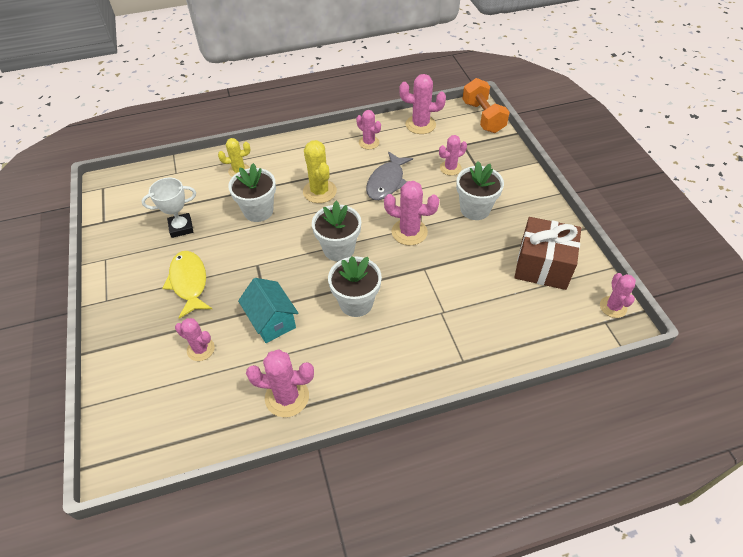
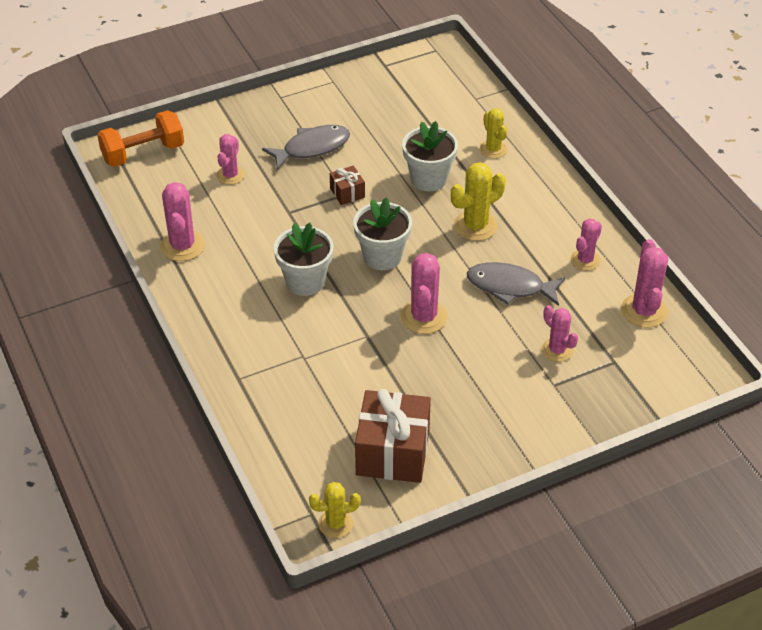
camera: 80 degrees right, 5 degrees down
(181, 227) = (388, 124): white trophy -> none
(189, 282) = (312, 148): yellow fish -> grey fish
(256, 263) = (347, 193): none -> brown gift
(272, 321) = (271, 219): turquoise house -> none
(475, 209) = (481, 380): white flower pot -> none
(483, 117) = (688, 382): orange dumbbell -> orange dumbbell (143, 153)
(613, 307) = (335, 523): pink cactus -> yellow cactus

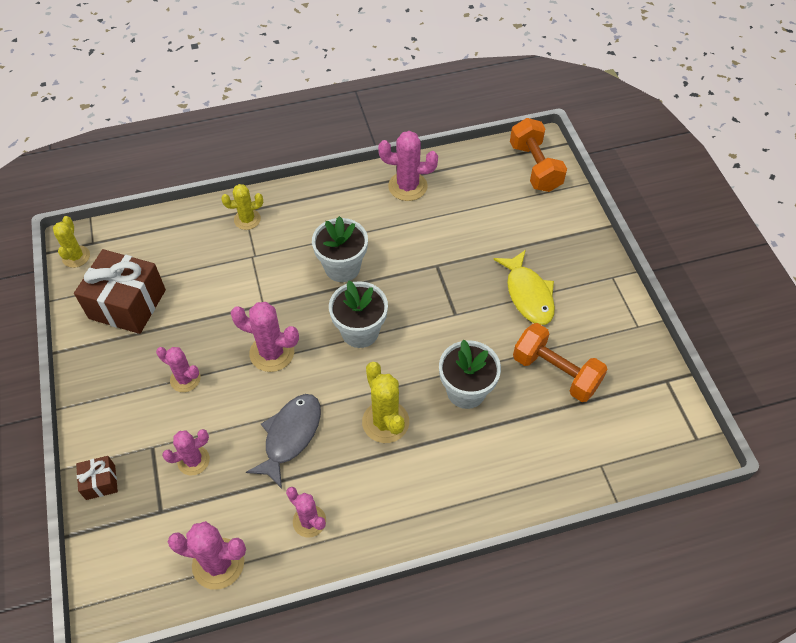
camera: 100 degrees right, 10 degrees up
(230, 175) = (495, 226): pink cactus -> pink cactus (185, 379)
(312, 148) = (528, 294): grey fish -> yellow fish
(347, 193) = (456, 315): brown gift -> brown gift (100, 482)
(394, 127) = (555, 372): none -> orange dumbbell
(493, 149) = (507, 465): yellow cactus -> yellow cactus (247, 219)

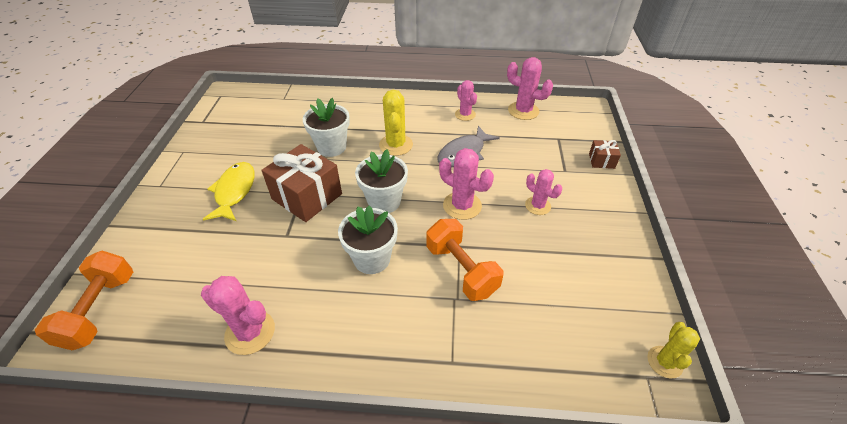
camera: 160 degrees left, 10 degrees down
(127, 304) = (594, 284): brown gift -> brown gift (307, 196)
(193, 460) = (534, 157): pink cactus -> none
(247, 219) = (451, 348): yellow cactus -> none
(555, 372) = (265, 142): orange dumbbell -> orange dumbbell (461, 270)

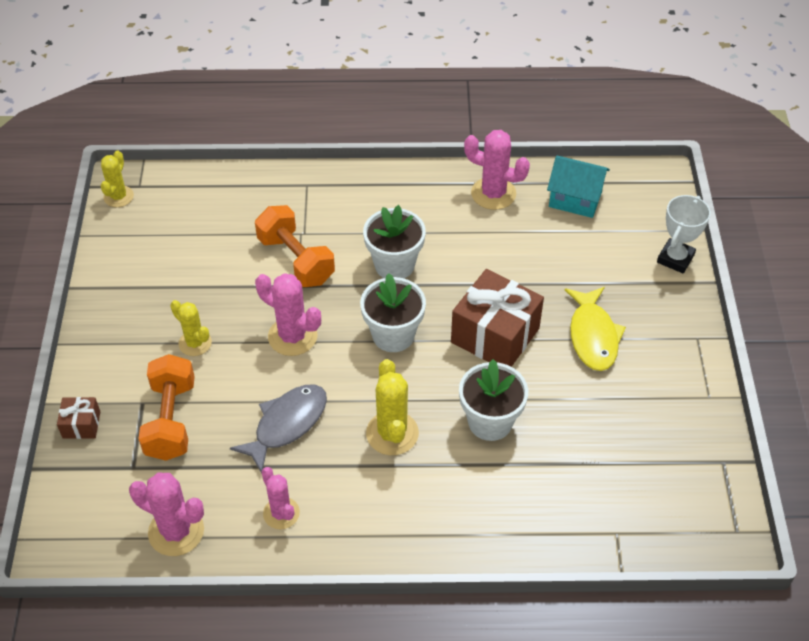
camera: 175 degrees right, 5 degrees up
(100, 310) = (646, 201): orange dumbbell -> orange dumbbell (171, 420)
(123, 247) = (675, 258): none -> white trophy
(170, 318) = (575, 199): none -> turquoise house
(537, 206) = (195, 343): pink cactus -> yellow cactus

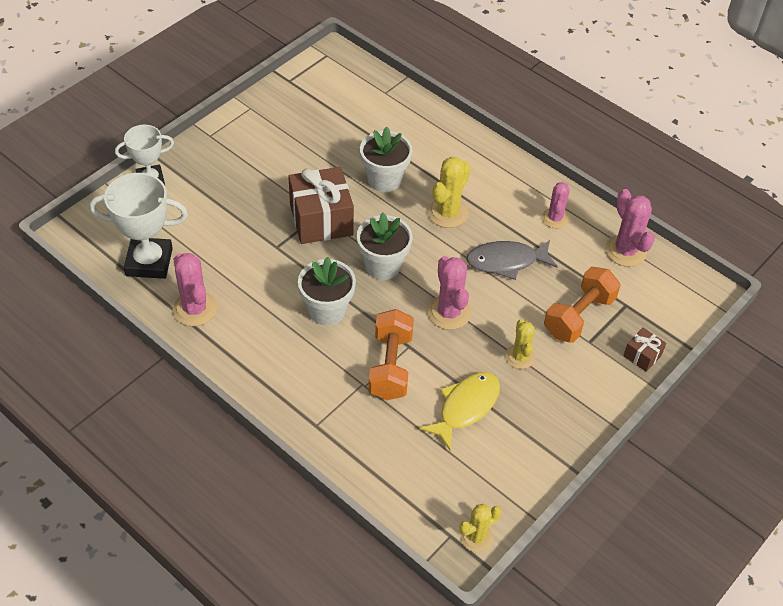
camera: 140 degrees left, 0 degrees up
(575, 199) = (149, 262): turquoise house -> white trophy
(593, 336) = (265, 178): yellow fish -> yellow fish (465, 407)

